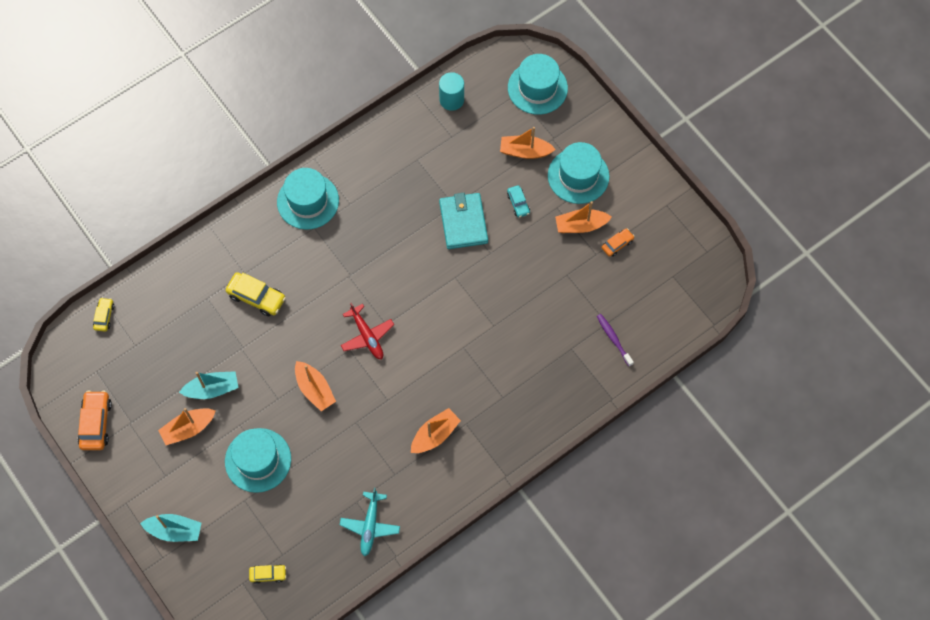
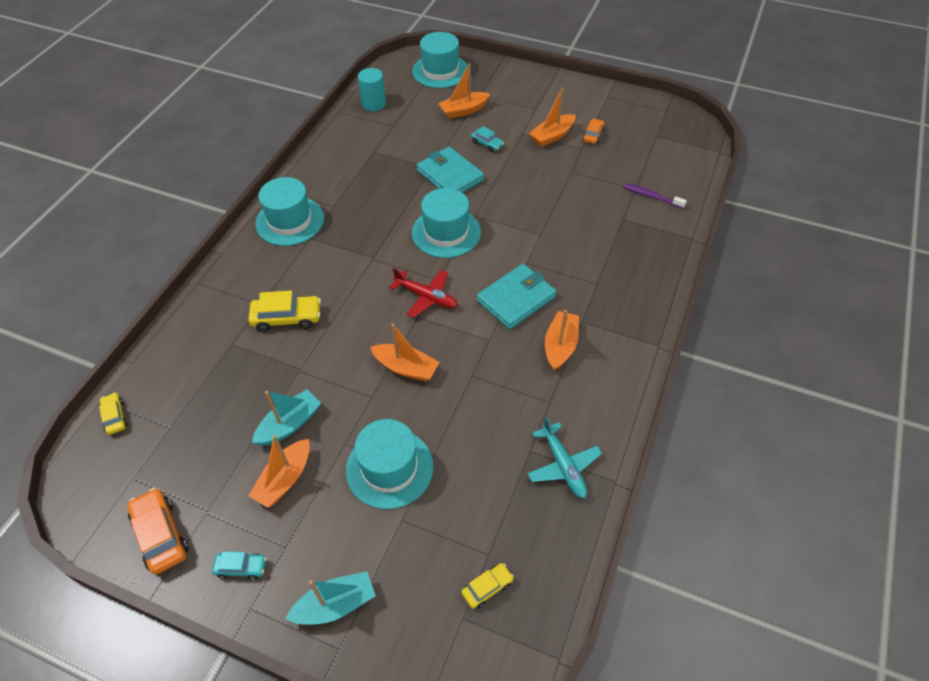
camera: 30 degrees left, 15 degrees down
(133, 474) = (241, 567): none -> turquoise car
(432, 375) = (516, 298): none -> turquoise wallet
(578, 176) = (521, 108): turquoise hat -> turquoise hat (446, 232)

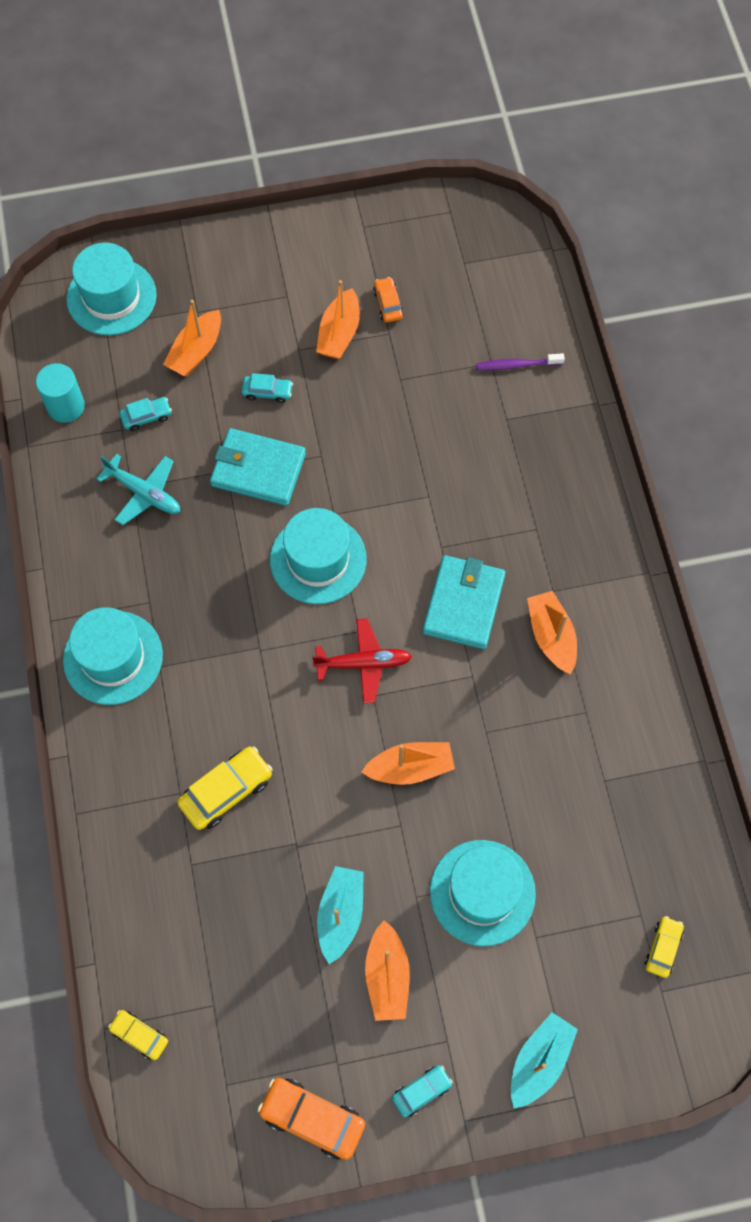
camera: 35 degrees left, 15 degrees up
(411, 126) = (146, 417): none -> turquoise car
(563, 465) = (646, 776): turquoise plane -> turquoise plane (143, 493)

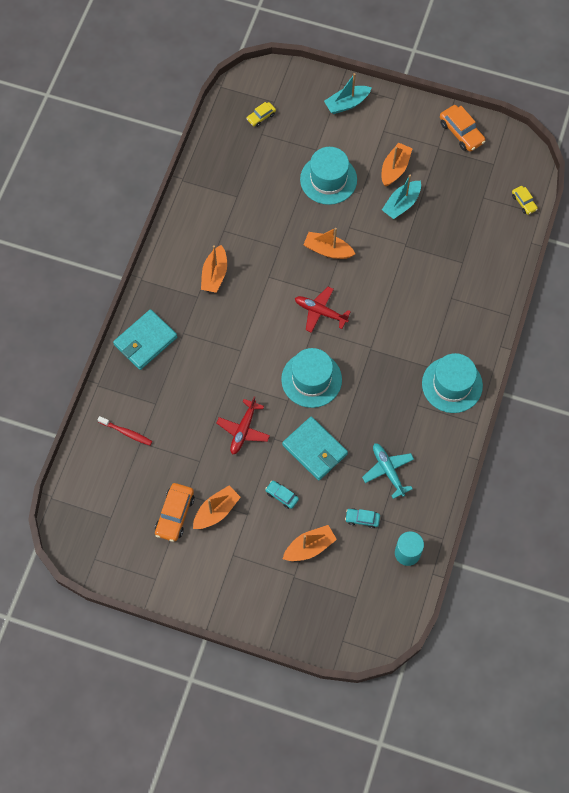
camera: 150 degrees left, 0 degrees up
(111, 297) = (342, 616): turquoise hat -> none
(226, 791) = (426, 286): yellow car -> none
(368, 446) = (243, 430): none -> red plane
(388, 304) = (175, 515): orange car -> orange car, size x1.71
(421, 1091) = (406, 118): turquoise car -> none
(463, 604) = (249, 314): turquoise wallet -> turquoise wallet (145, 341)
(517, 365) = (126, 432): purple toothbrush -> red toothbrush

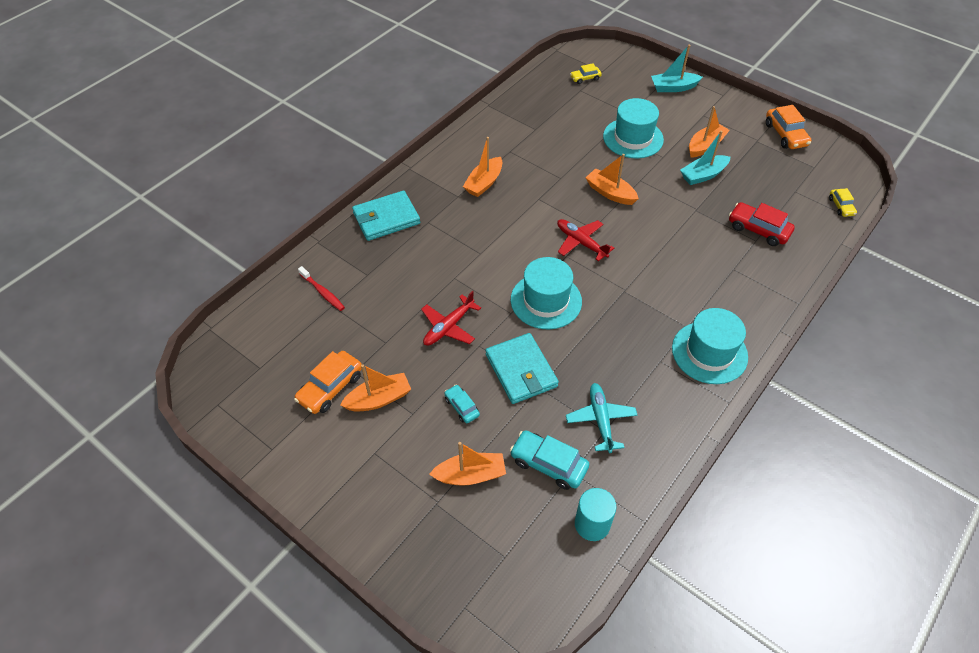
camera: 20 degrees right, 15 degrees down
(362, 519) = (548, 464): turquoise car -> turquoise car, size x1.71
(461, 250) = (758, 230): none -> red car

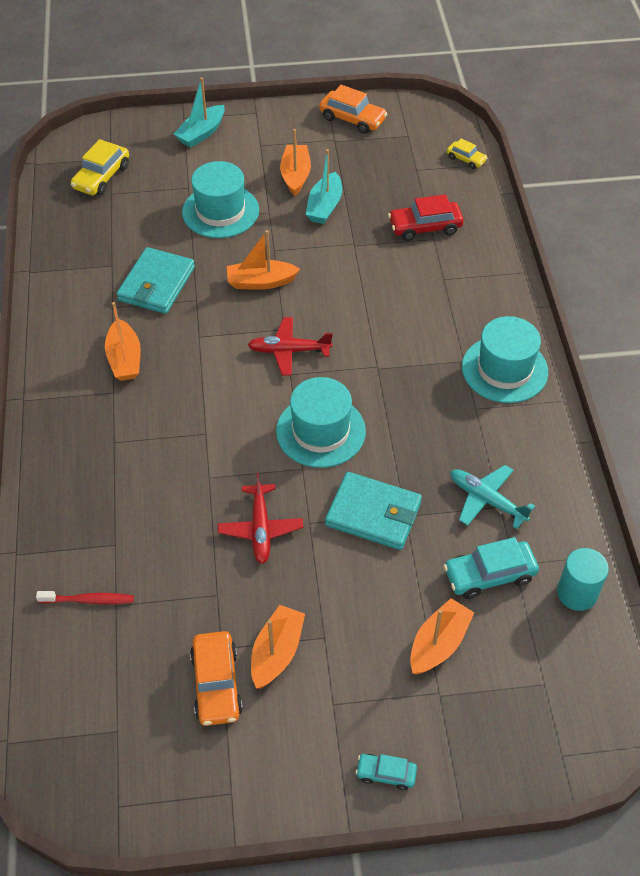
camera: 45 degrees left, 0 degrees up
(386, 218) = (64, 471): turquoise wallet -> turquoise wallet (157, 284)
(462, 407) = (361, 592): turquoise car -> turquoise car (386, 774)
(585, 78) = (101, 177): yellow car -> yellow car, size x1.71

